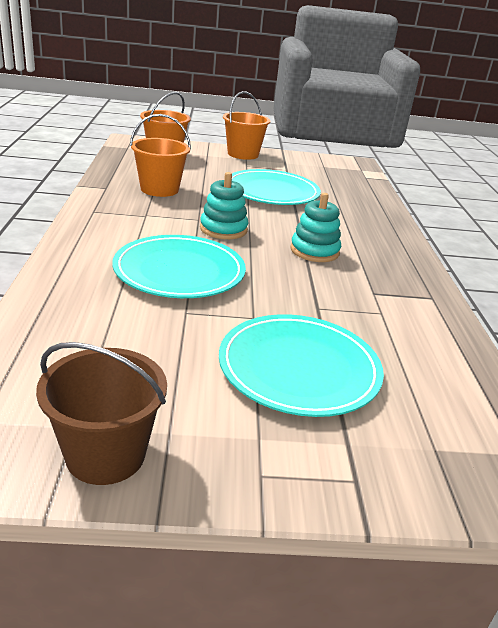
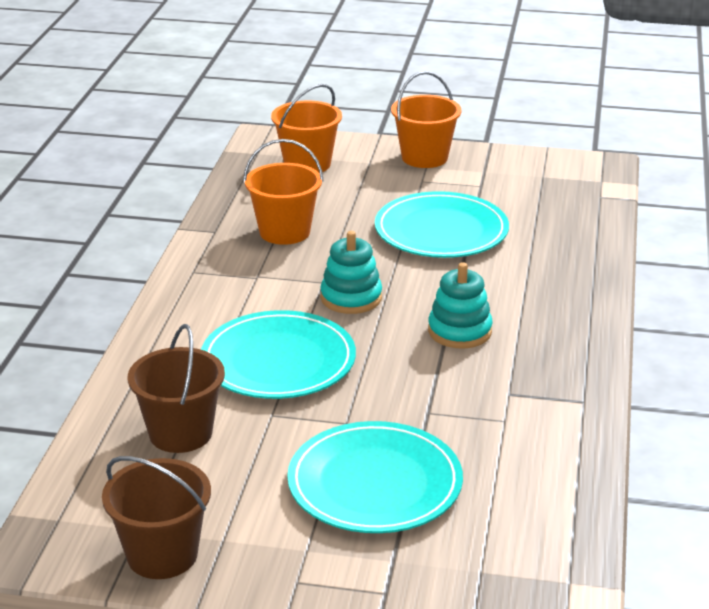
camera: 15 degrees right, 0 degrees up
(104, 330) = (180, 433): none -> brown bucket

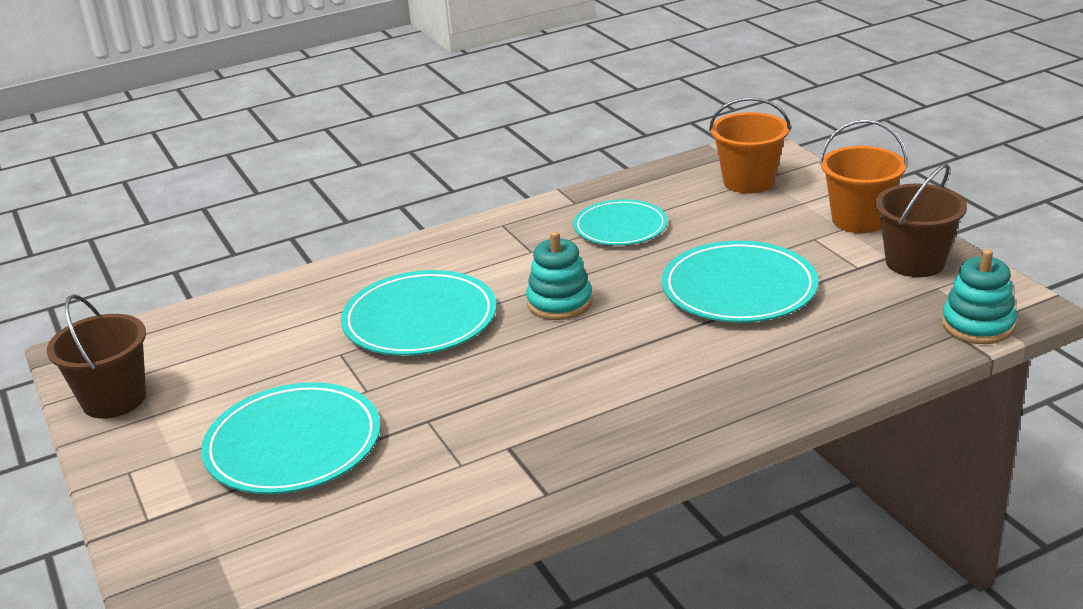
camera: 55 degrees right, 0 degrees up
(180, 433) = (273, 331): brown bucket -> brown bucket (915, 262)
(284, 232) = (620, 227): orange bucket -> turquoise plate
(459, 331) = (579, 376): turquoise stacking toy -> turquoise stacking toy (977, 325)

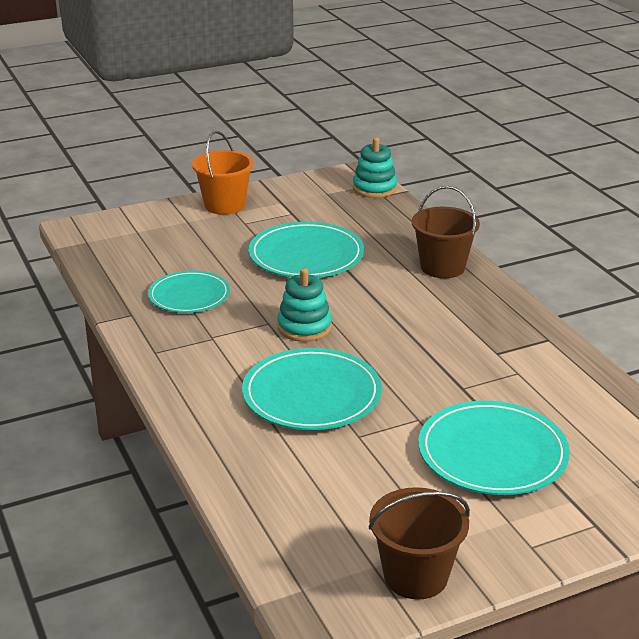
camera: 90 degrees left, 0 degrees up
(749, 181) = (139, 237): orange bucket -> none
(915, 262) = (292, 195): brown bucket -> brown bucket (442, 267)

